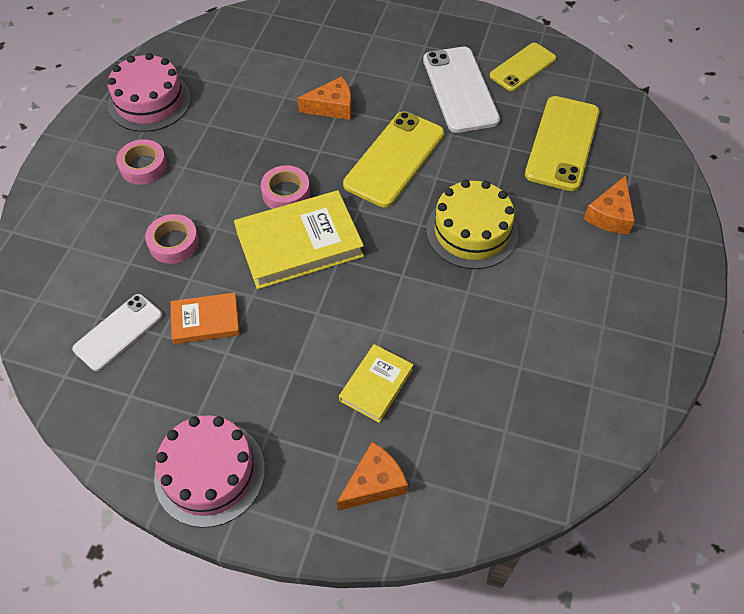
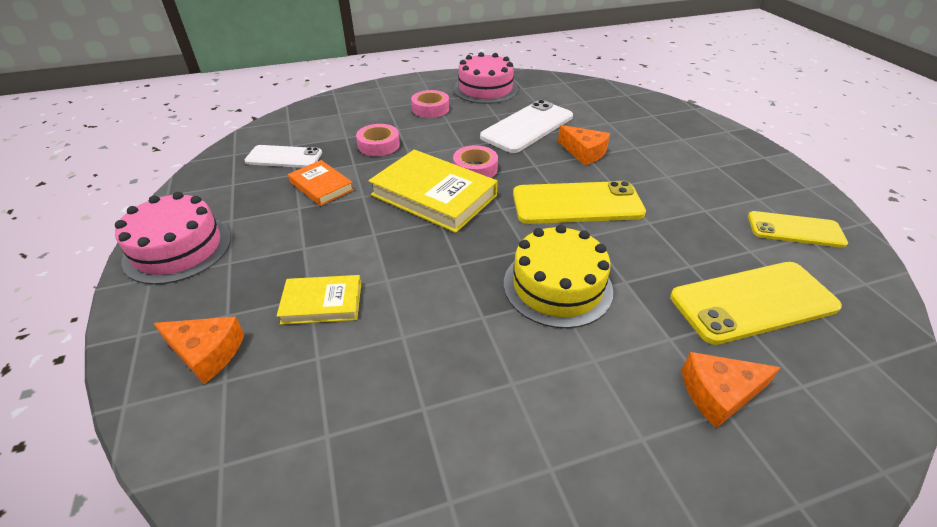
camera: 55 degrees right, 15 degrees down
(460, 89) = (704, 205): white phone -> white phone (527, 127)

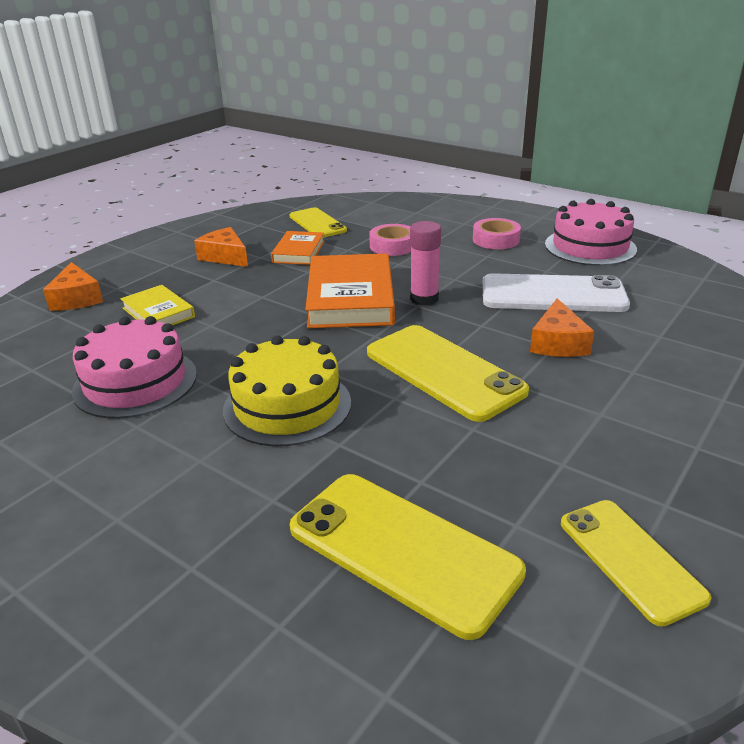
camera: 55 degrees right, 10 degrees down
(178, 248) = (166, 244): pink cake -> pink cake (135, 382)
(284, 157) = (317, 223): white phone -> yellow phone
(434, 195) = (351, 298): yellow book -> orange book
(475, 168) = (424, 299): pink tape -> pink glue stick
(719, 393) = (214, 556): orange cheese -> orange cheese (225, 257)

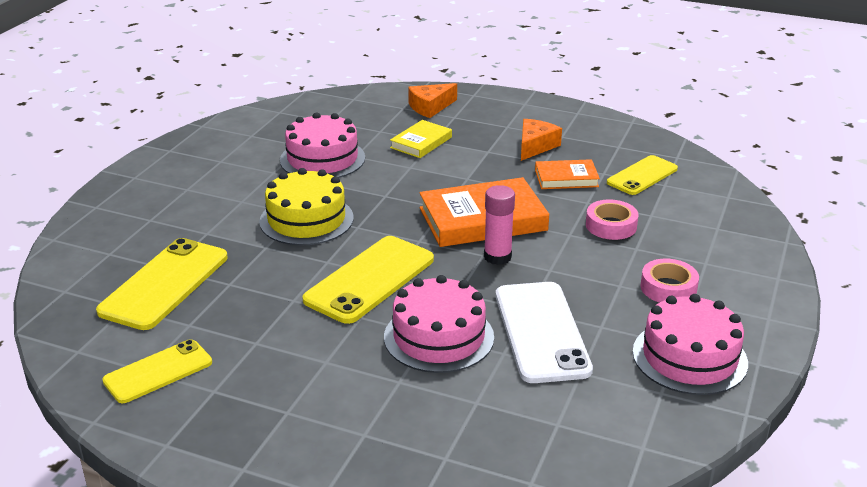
camera: 75 degrees right, 0 degrees up
(558, 343) = (439, 337): orange cheese -> pink cake

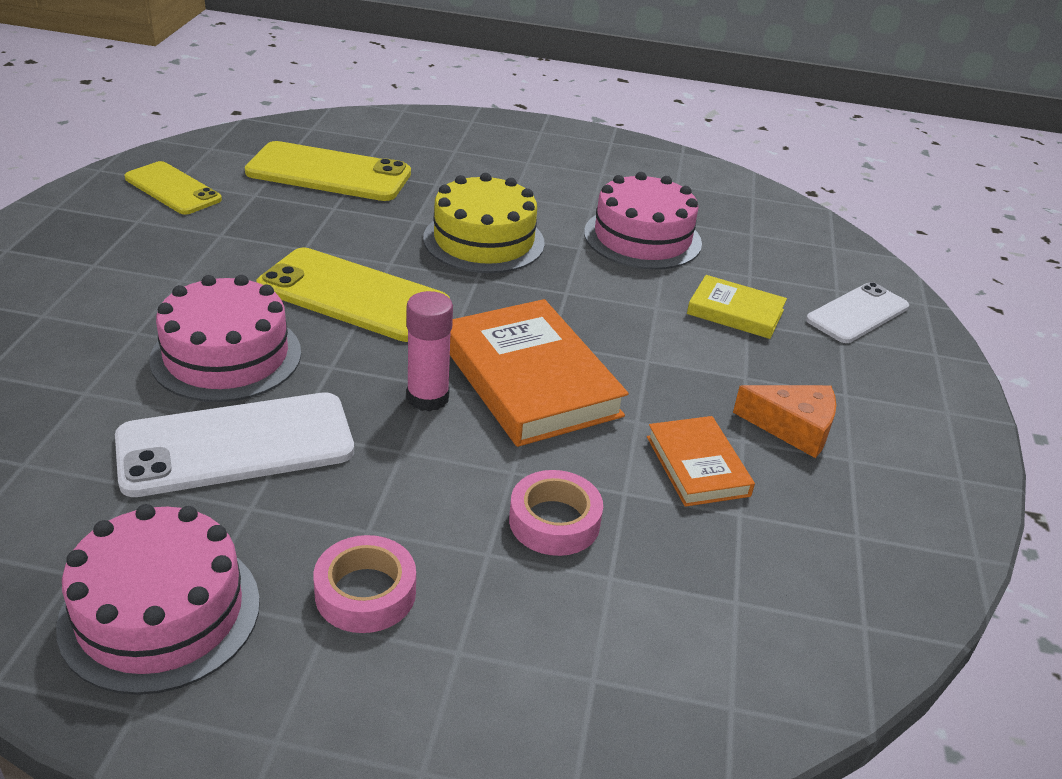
camera: 75 degrees right, 5 degrees up
(430, 107) = (857, 313): orange cheese -> white phone
(642, 176) = (756, 568): yellow phone -> none

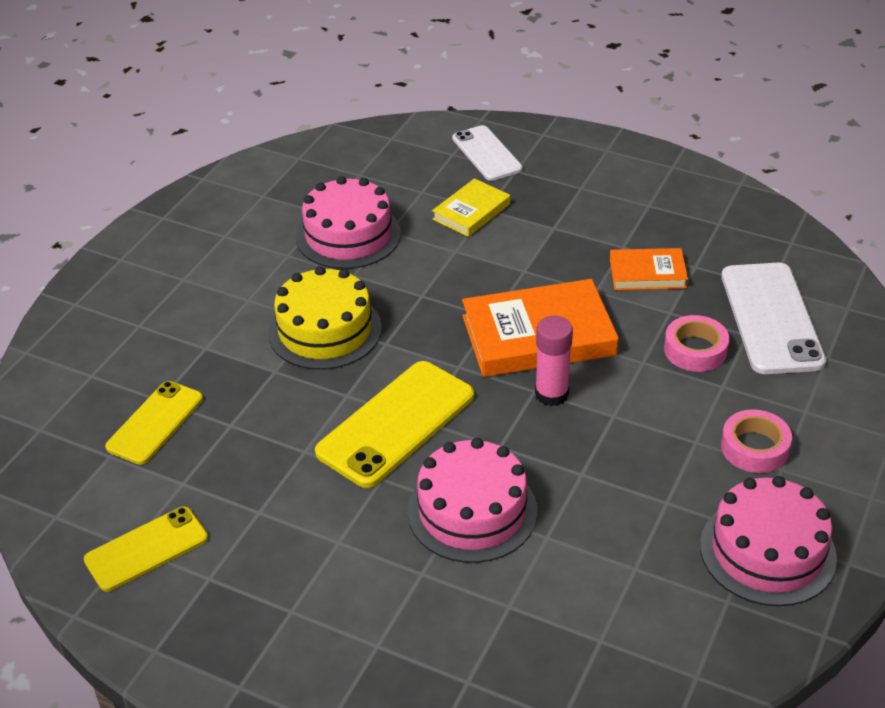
camera: 70 degrees left, 5 degrees up
(236, 445) = (594, 508): white phone -> white phone (771, 318)
(329, 173) = (155, 423): yellow phone -> yellow phone, size x0.64
(793, 428) = (614, 221): orange cheese -> none

